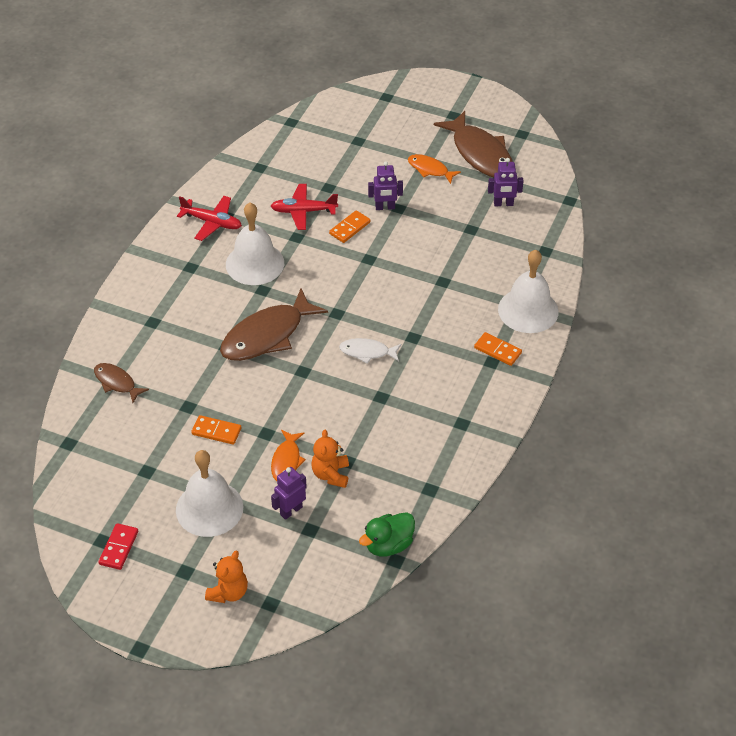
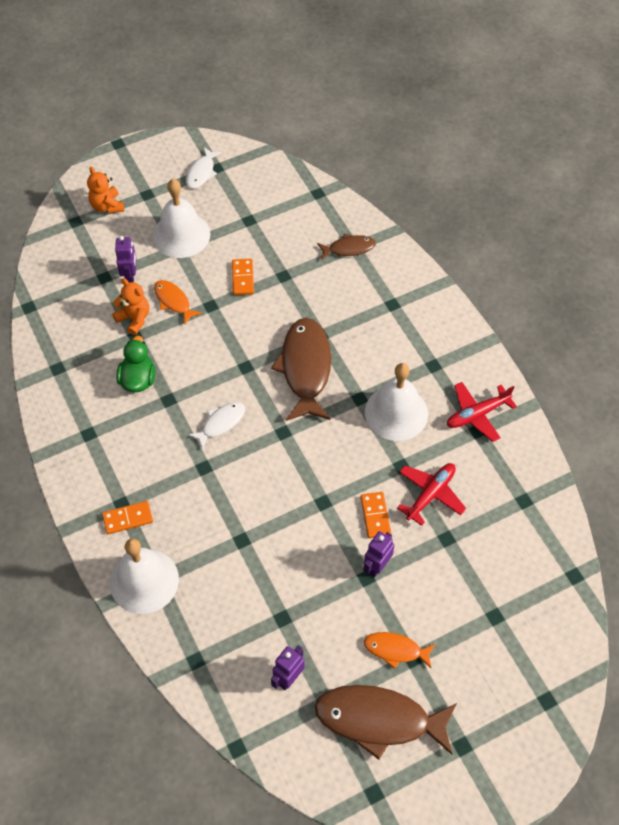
camera: 130 degrees right, 10 degrees up
(118, 548) = (201, 172): red domino -> white fish
(216, 431) = (243, 278): orange domino -> orange domino turned 60 degrees counterclockwise
(388, 545) = (43, 311): green duck -> green duck (138, 379)
(430, 169) = (395, 650): orange fish -> orange fish turned 150 degrees counterclockwise

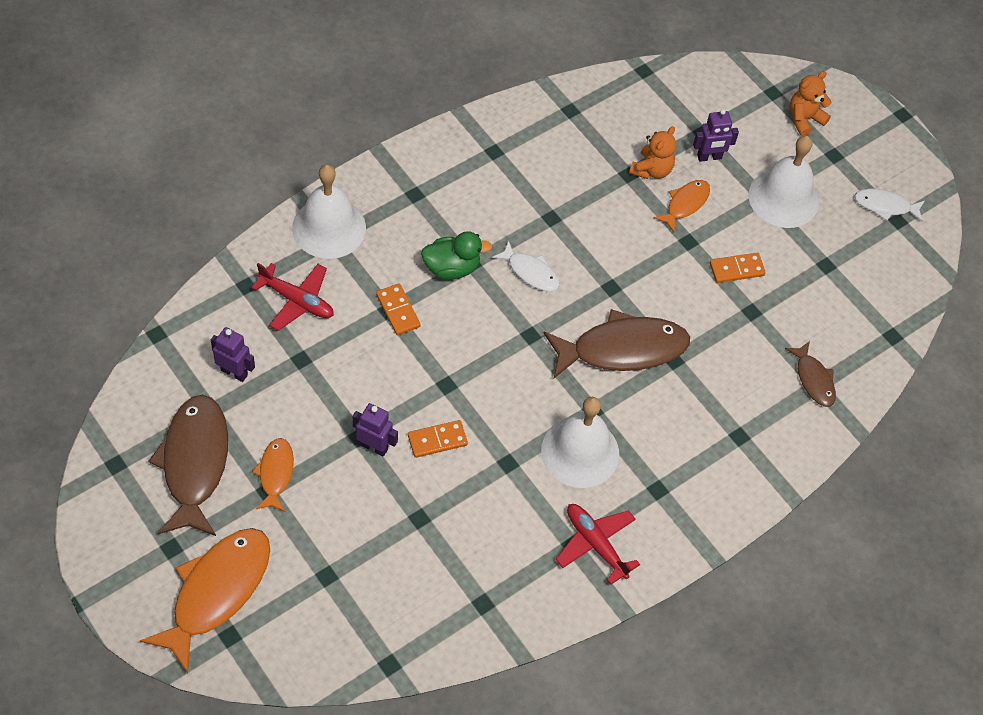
camera: 75 degrees right, 0 degrees up
(128, 518) = (398, 202): orange domino -> orange domino (398, 310)
(138, 379) = (571, 185): green duck -> green duck (452, 268)
(430, 494) = (474, 497): red plane -> red plane (297, 300)
(506, 708) = (216, 592): none -> orange fish

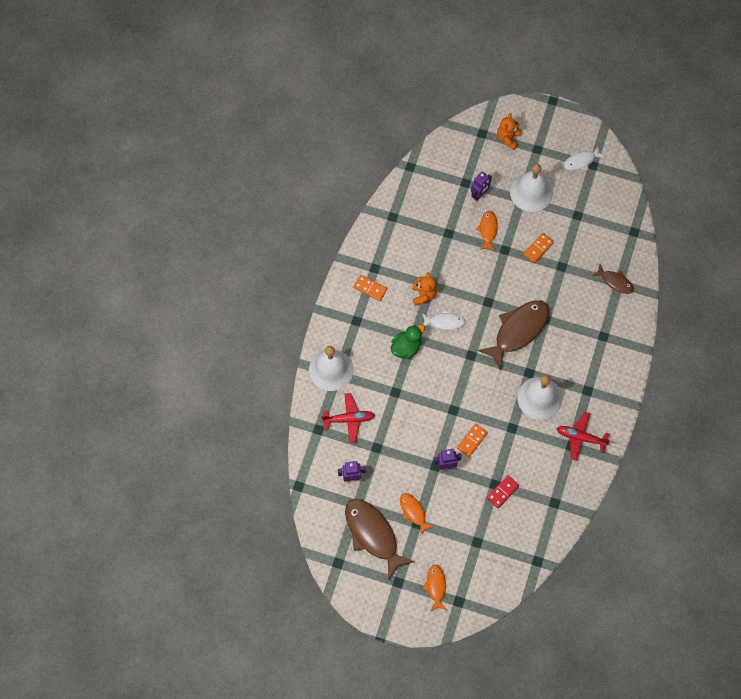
camera: 30 degrees left, 10 degrees up
(216, 592) = (436, 586): orange fish -> orange fish, size x0.52
(398, 310) = (400, 389): orange domino -> orange domino (370, 288)
(421, 536) = (502, 492): none -> red domino
(651, 170) = (457, 222): orange teddy bear -> orange teddy bear (423, 295)

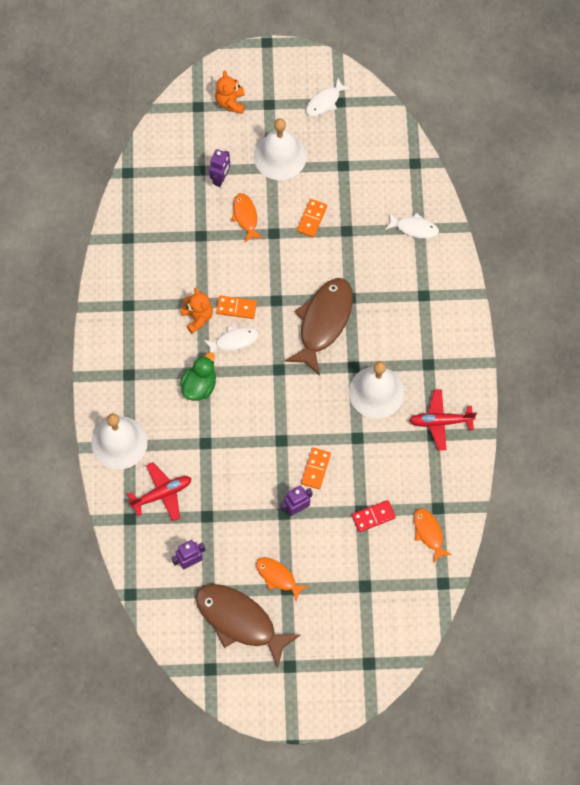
camera: 20 degrees left, 0 degrees up
(370, 288) = (131, 331): orange domino -> orange domino (236, 308)
(436, 586) = (335, 655): orange fish -> orange fish (429, 533)
(502, 492) = (373, 516): red domino -> red domino turned 45 degrees clockwise
(615, 282) = (414, 228): brown fish -> white fish

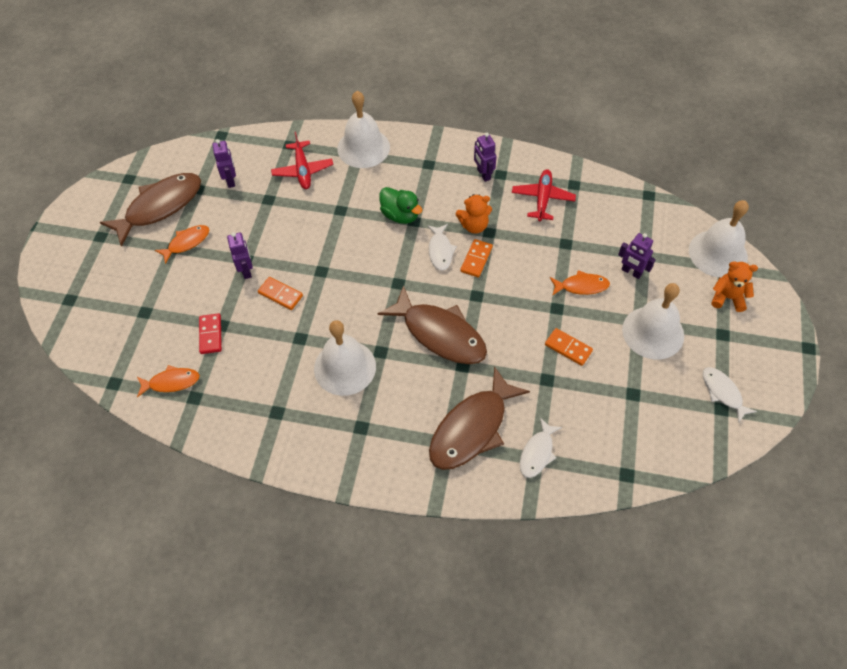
camera: 105 degrees right, 10 degrees down
(132, 321) = (483, 174): none -> purple robot
(184, 112) = (718, 253): none -> white bell
(406, 279) = (472, 428): none -> brown fish
(440, 422) = (289, 423): red plane -> red plane (542, 199)

